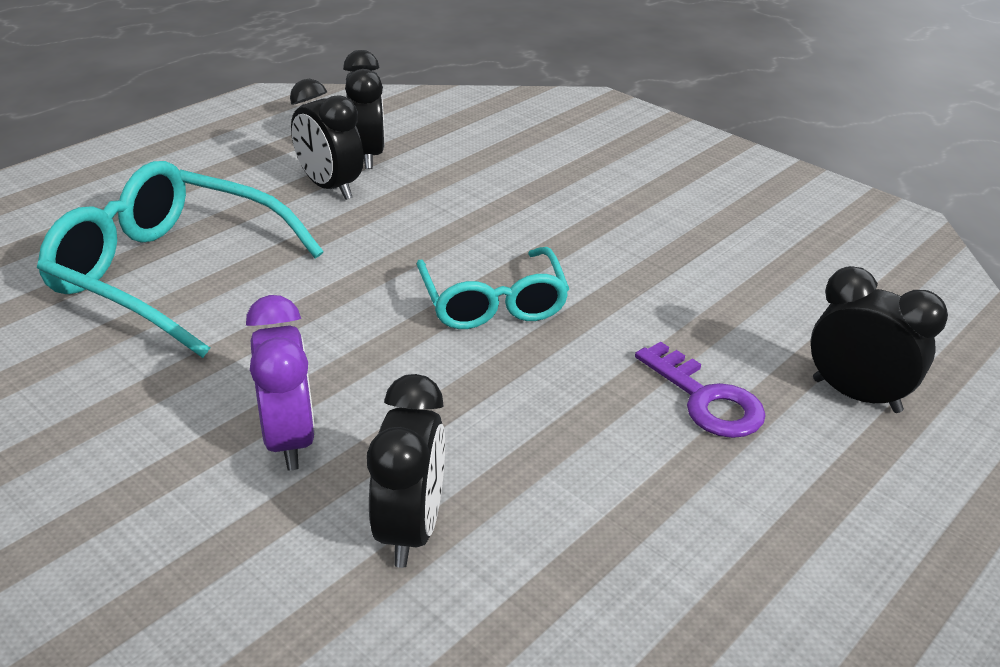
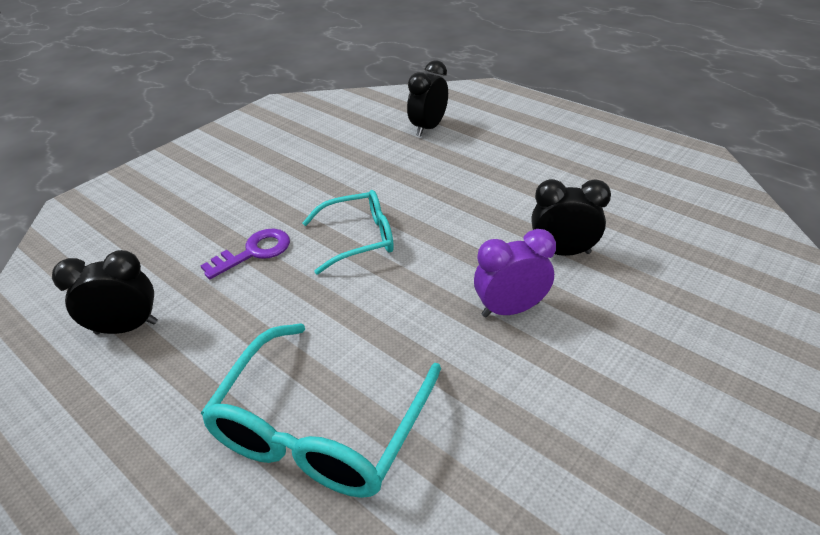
camera: 90 degrees left, 5 degrees up
(330, 187) = (182, 343): black clock -> none
(706, 399) = (439, 166): purple key -> purple key (254, 252)

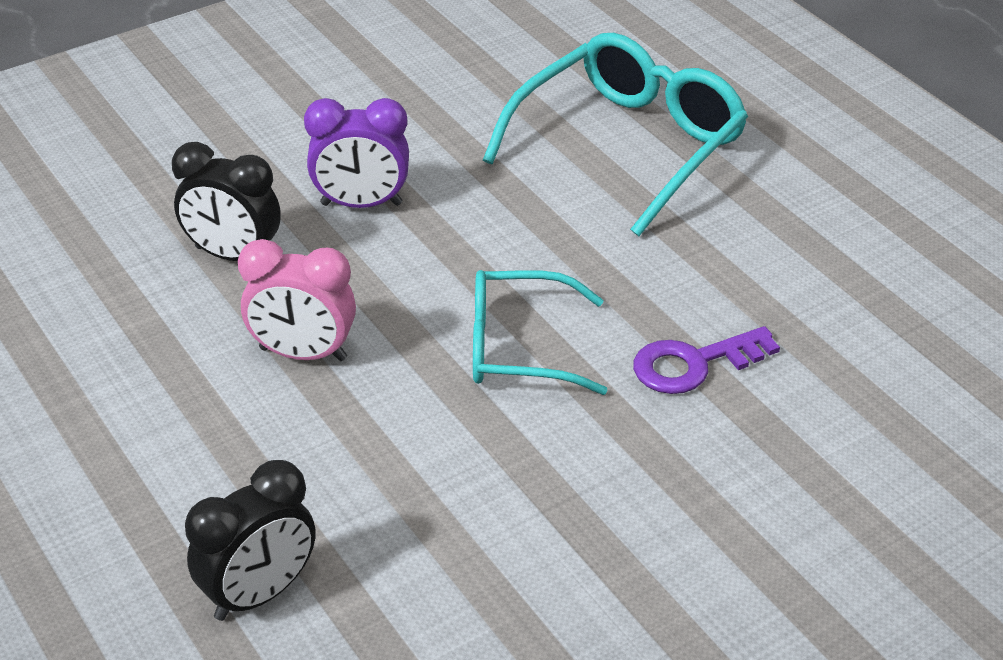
camera: 165 degrees left, 0 degrees up
(127, 327) = (874, 291): black clock -> none
(476, 209) = (303, 354): none -> pink clock

